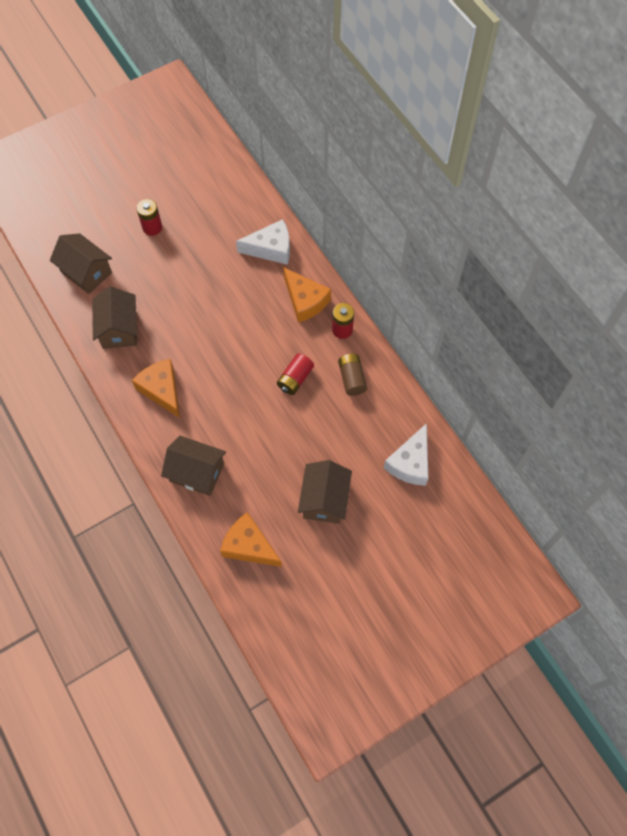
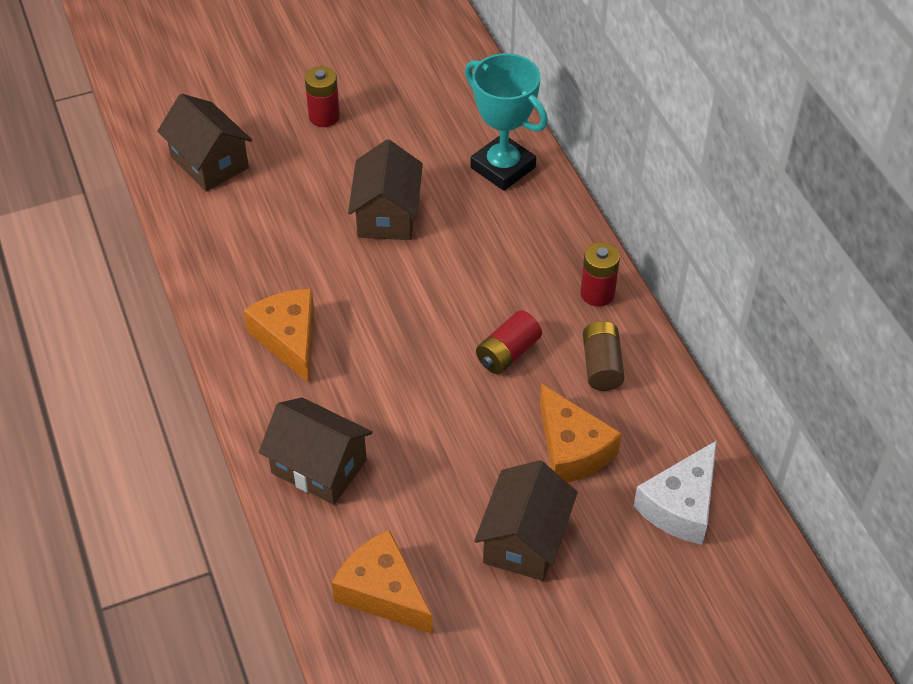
camera: 10 degrees right, 15 degrees down
(119, 329) = (241, 245): brown house -> brown house (387, 215)
(271, 248) = (503, 167): white cheese -> turquoise trophy
(305, 301) = (544, 245): orange cheese -> orange cheese (572, 449)

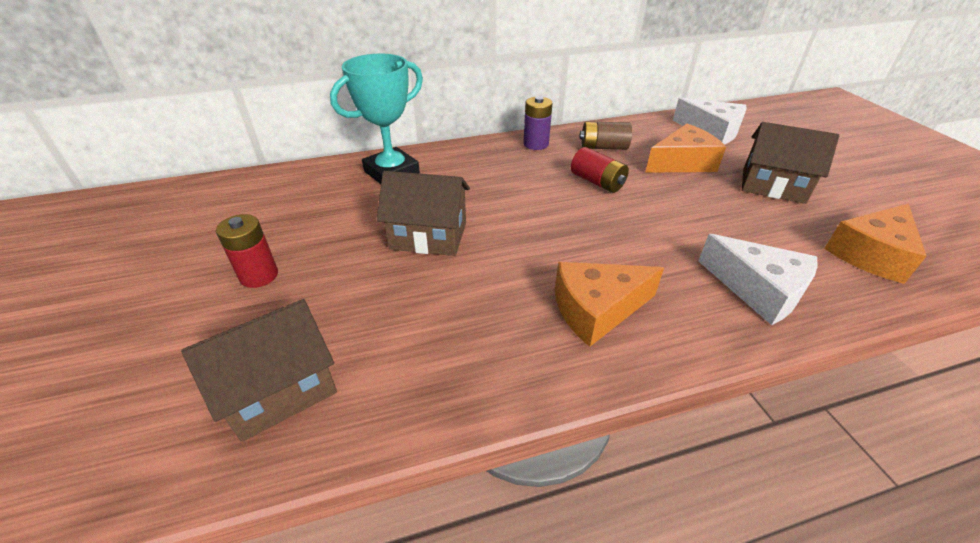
camera: 85 degrees left, 10 degrees down
(319, 467) = (758, 290): brown house -> white cheese
(597, 293) = (536, 144): red battery -> purple battery

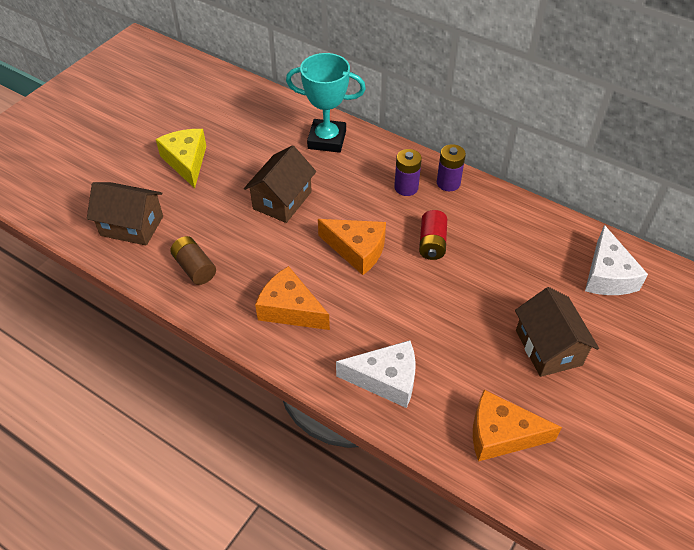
camera: 50 degrees right, 10 degrees up
(259, 275) = (186, 161): red battery -> yellow cheese
(428, 236) = (282, 200): brown house -> brown house turned 60 degrees clockwise
(513, 163) = (406, 187): none -> purple battery
(603, 147) = (490, 222): brown battery -> brown battery (195, 268)
(682, 163) = (521, 278): orange cheese -> orange cheese (357, 250)
(758, 290) = (386, 379): white cheese -> white cheese turned 90 degrees counterclockwise

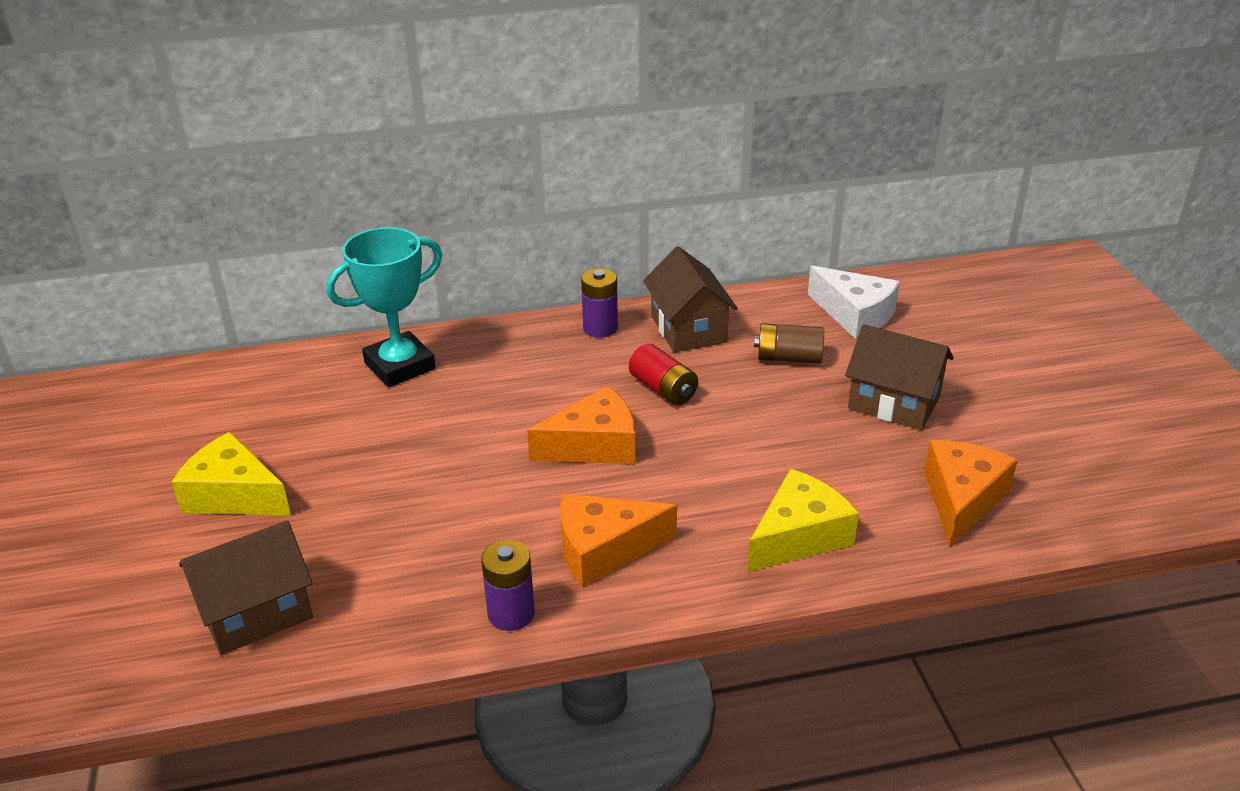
camera: 45 degrees left, 15 degrees down
(195, 268) = (421, 594): brown battery -> brown battery (788, 358)
(282, 200) = (432, 455): brown house -> brown house (688, 329)
(386, 379) = (799, 536): white cheese -> yellow cheese
(406, 187) = (561, 357): purple battery -> purple battery (511, 613)
(501, 434) = (961, 499): orange cheese -> orange cheese turned 150 degrees clockwise

